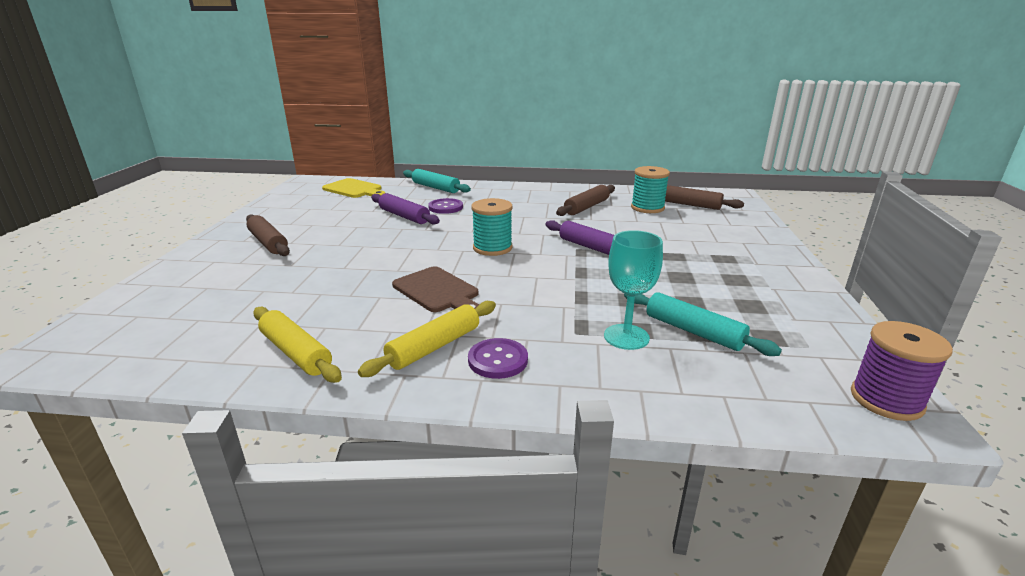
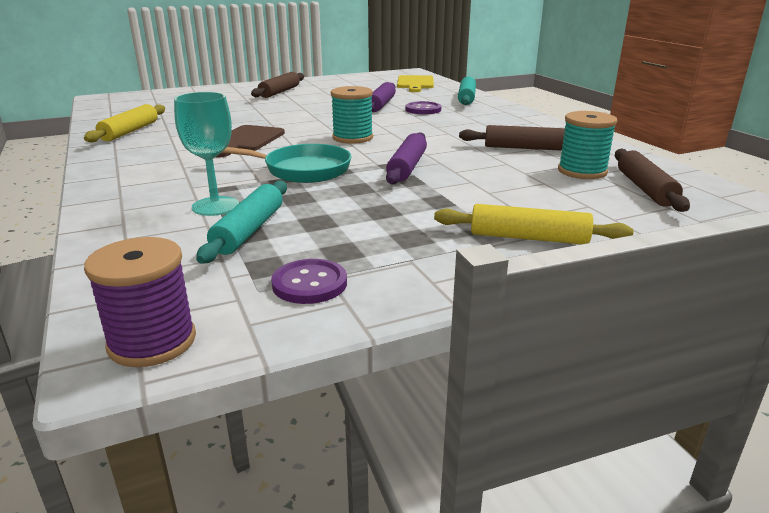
camera: 60 degrees right, 0 degrees up
(434, 347) = (157, 156): yellow rolling pin -> yellow rolling pin (528, 238)
(498, 360) = (147, 174): purple button -> purple button (309, 284)
(561, 285) = (301, 170): none -> turquoise pan

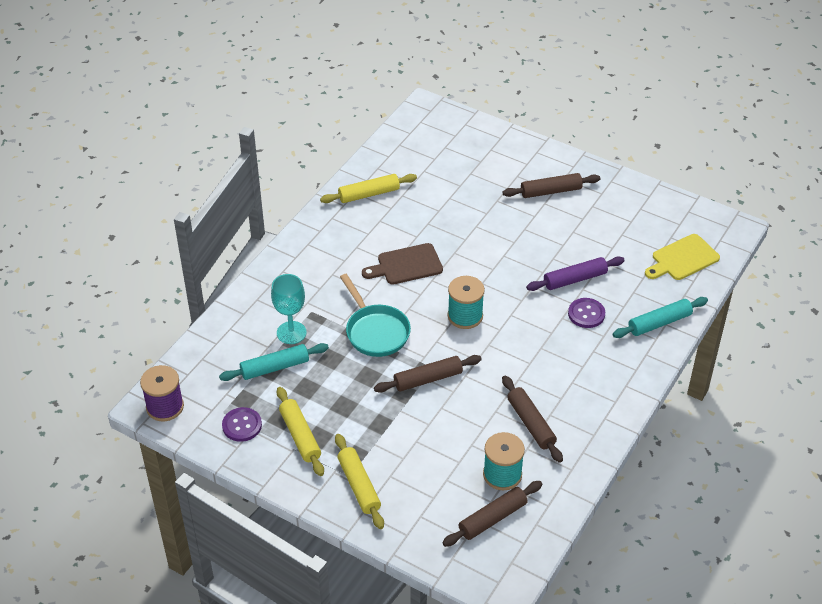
camera: 55 degrees right, 20 degrees up
(392, 249) = (300, 436): none -> yellow rolling pin
(407, 167) = (428, 379): purple rolling pin -> brown rolling pin

